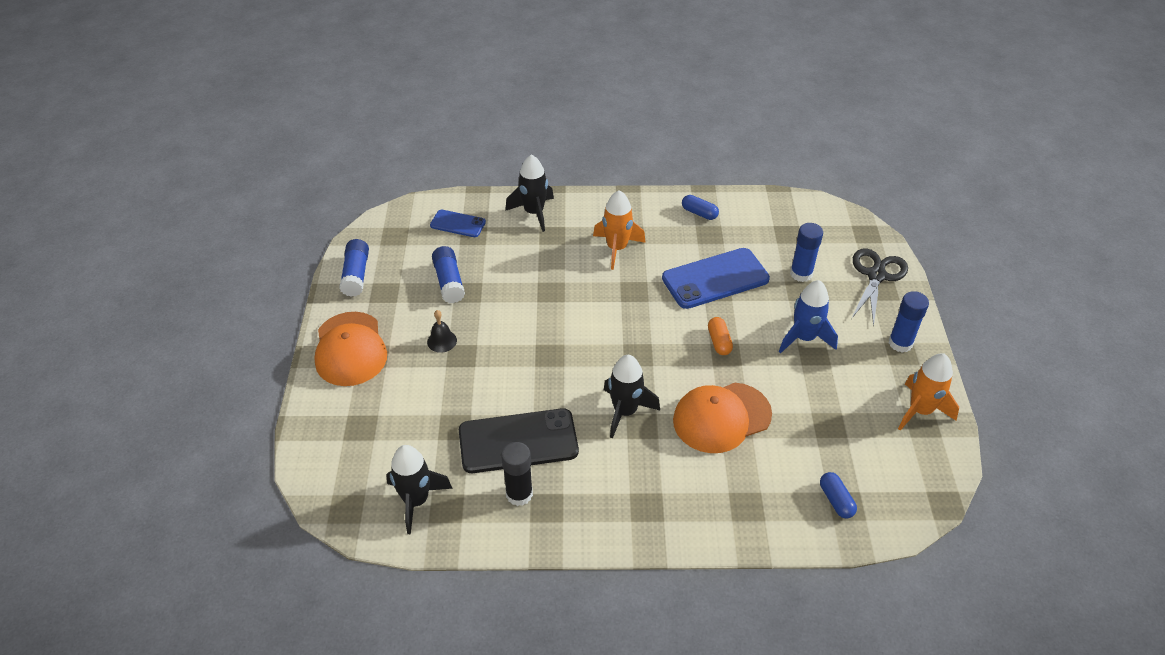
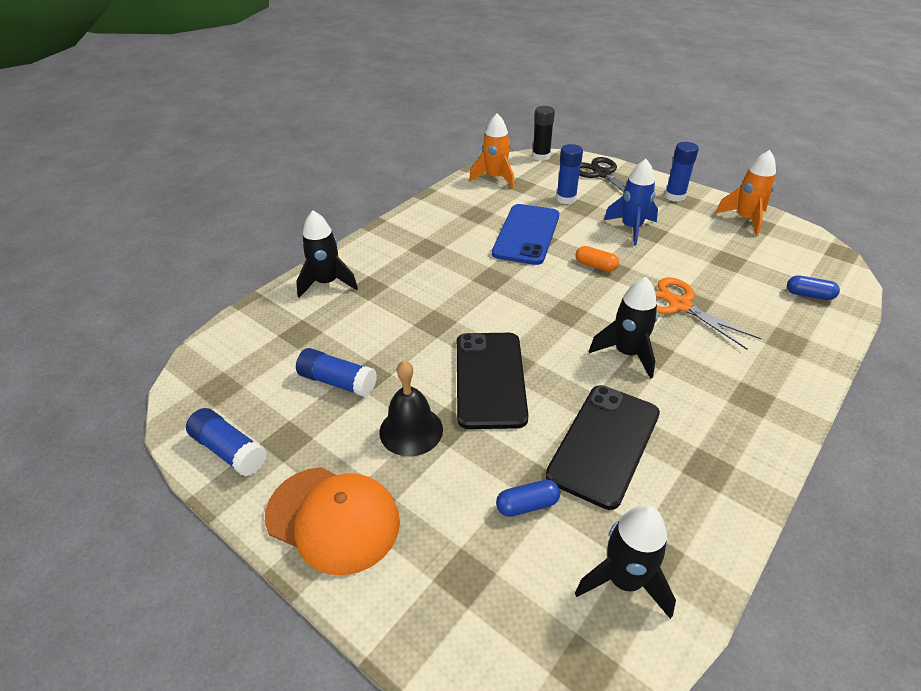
camera: 50 degrees left, 5 degrees down
(442, 341) = (411, 430): black bell -> black bell, size x1.66
(458, 224) = (270, 335): blue phone -> none
(519, 494) = (676, 481): black glue stick -> black glue stick (541, 156)
(523, 352) = (490, 379): none -> black phone
(617, 248) = (432, 262): orange rocket -> orange rocket (495, 178)
(699, 213) = (448, 207): blue capsule -> blue capsule (527, 505)
(721, 417) = (679, 305): orange cap -> orange scissors

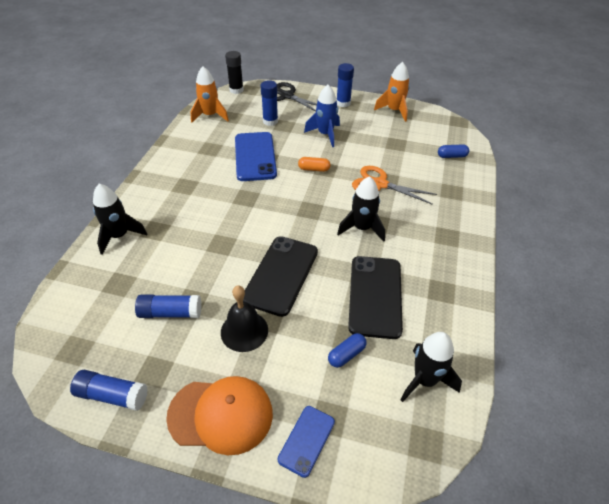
camera: 25 degrees left, 5 degrees up
(420, 593) = (306, 440): none -> blue phone
(490, 379) = (281, 275): black phone -> black phone turned 45 degrees clockwise

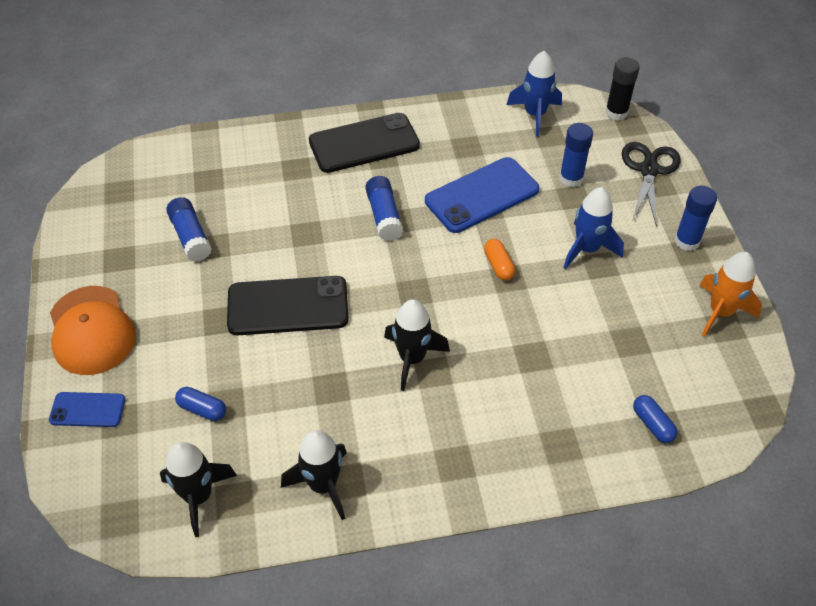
camera: 65 degrees right, 5 degrees up
(112, 395) = (83, 243): blue glue stick -> blue glue stick (384, 216)
(119, 236) = (271, 145): black rocket -> black rocket (323, 485)
(210, 115) = (535, 114): orange rocket -> blue rocket
(244, 331) = (194, 306): black bell -> none
(375, 296) = (301, 410): black phone -> black phone (364, 143)
(379, 184) = (516, 350): orange scissors -> none

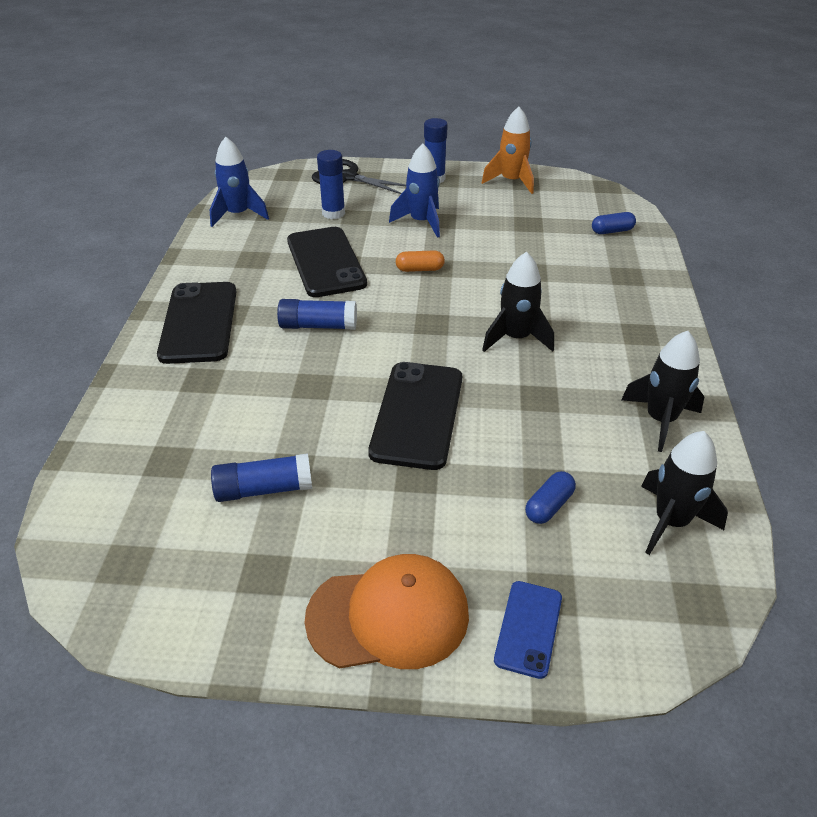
camera: 75 degrees left, 10 degrees down
(482, 195) = (325, 262): blue phone -> black phone
(616, 112) = (267, 177): black glue stick -> none

